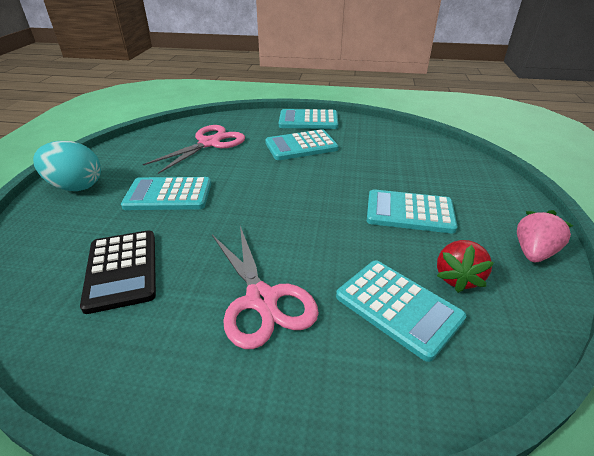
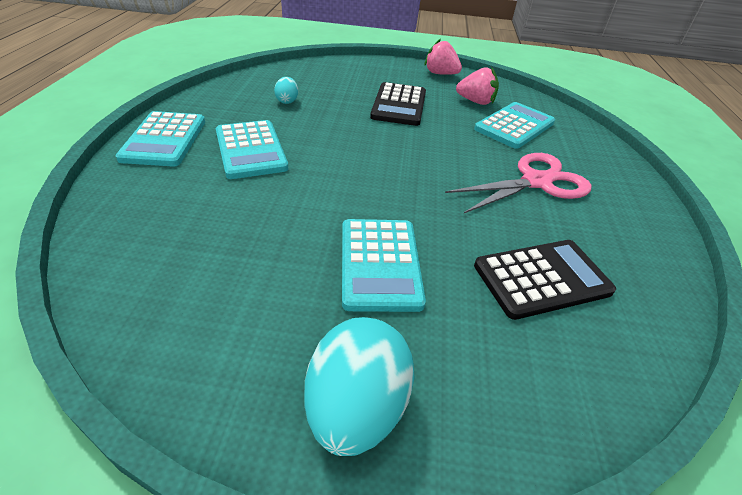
camera: 95 degrees left, 5 degrees up
(209, 143) = (211, 237): pink scissors -> none
(384, 154) = (287, 101): none -> turquoise egg
(409, 212) = (399, 105): turquoise calculator -> black calculator
(457, 278) = (476, 102): red strawberry -> pink strawberry

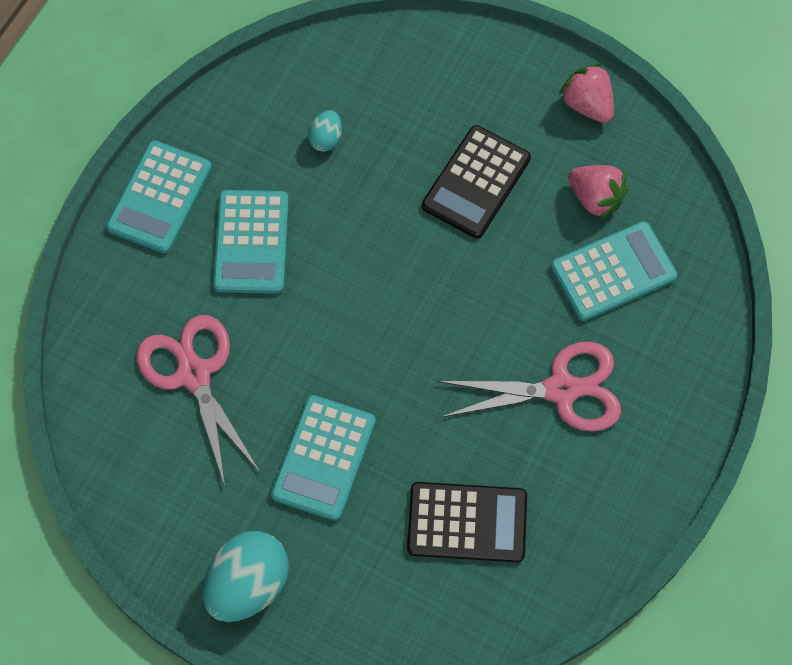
camera: 25 degrees right, 25 degrees up
(223, 233) = (194, 374): none -> pink scissors

